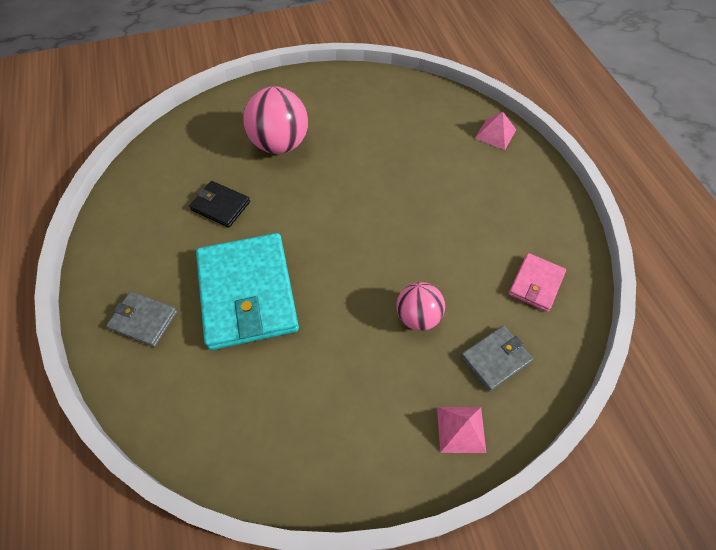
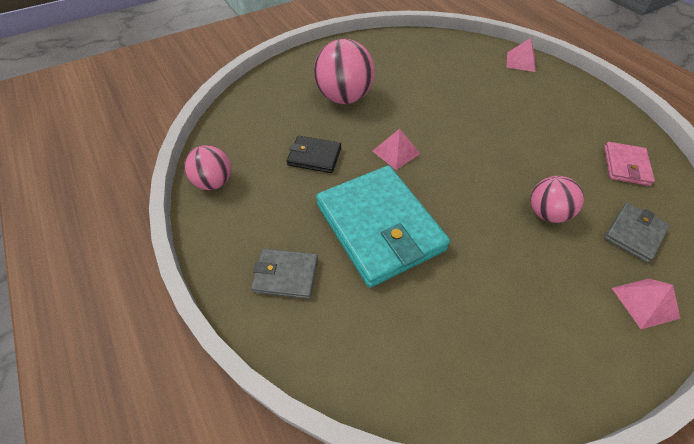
camera: 15 degrees left, 5 degrees down
(118, 214) = (214, 182): none -> pink ball
(302, 217) = (396, 152): none -> pink pyramid

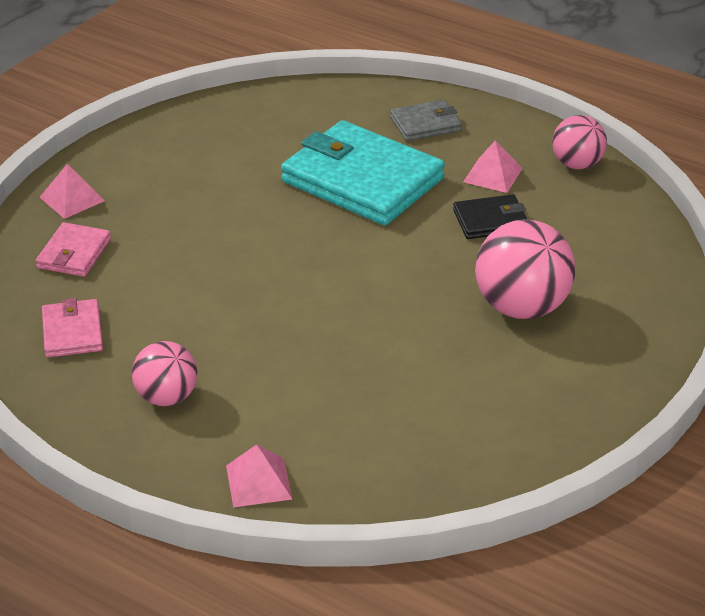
camera: 155 degrees right, 15 degrees down
(396, 152) = (392, 256): pink pyramid -> pink pyramid (493, 175)
(546, 213) = (178, 245): pink ball -> pink ball (167, 397)
(633, 234) = (74, 253): grey wallet -> pink wallet

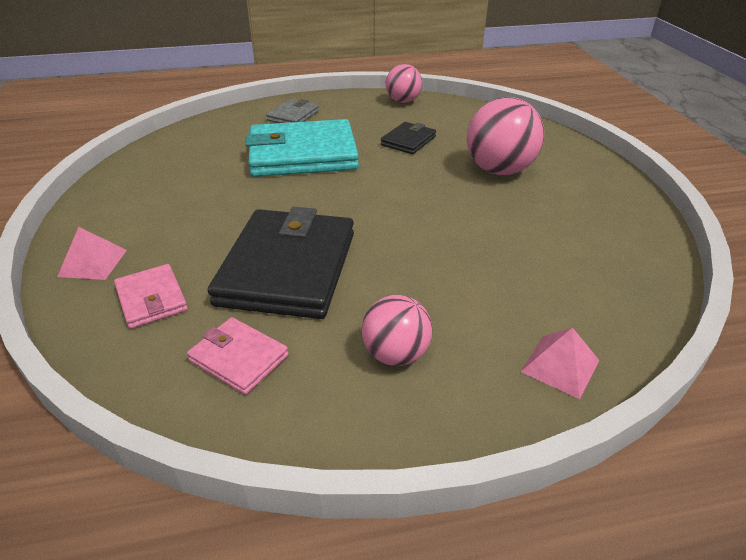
camera: 45 degrees left, 0 degrees up
(190, 287) = (288, 268): none -> black wallet
(493, 175) = (371, 122): pink pyramid -> none

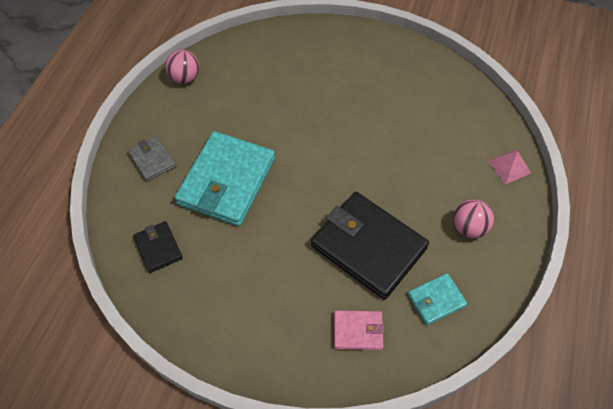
camera: 60 degrees left, 20 degrees up
(93, 263) = (295, 359): pink pyramid -> none
(239, 358) = (436, 300): pink wallet -> turquoise wallet
(408, 141) = (254, 109): black wallet -> black wallet (158, 248)
(499, 170) = (329, 84): pink ball -> none

